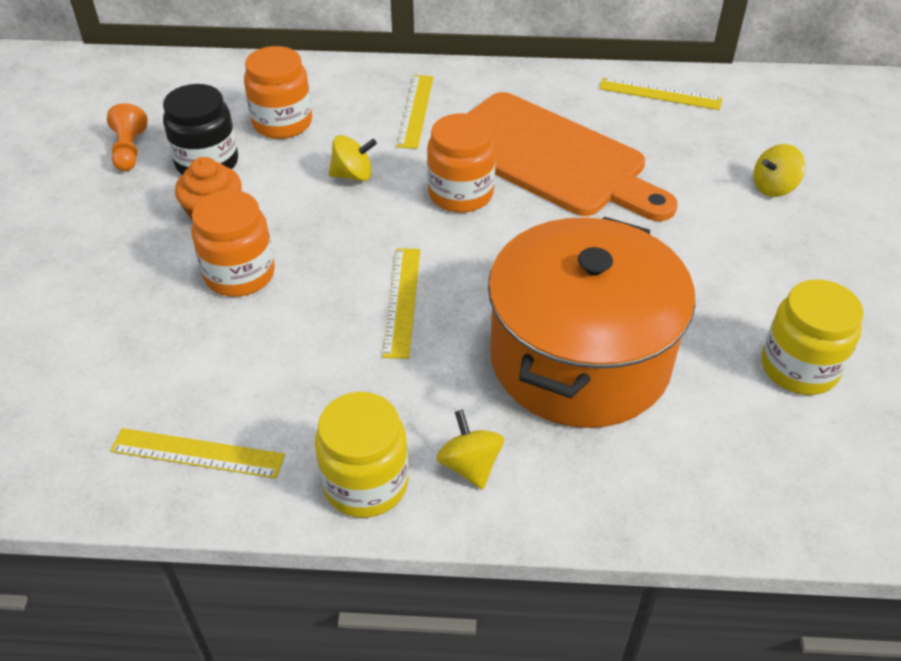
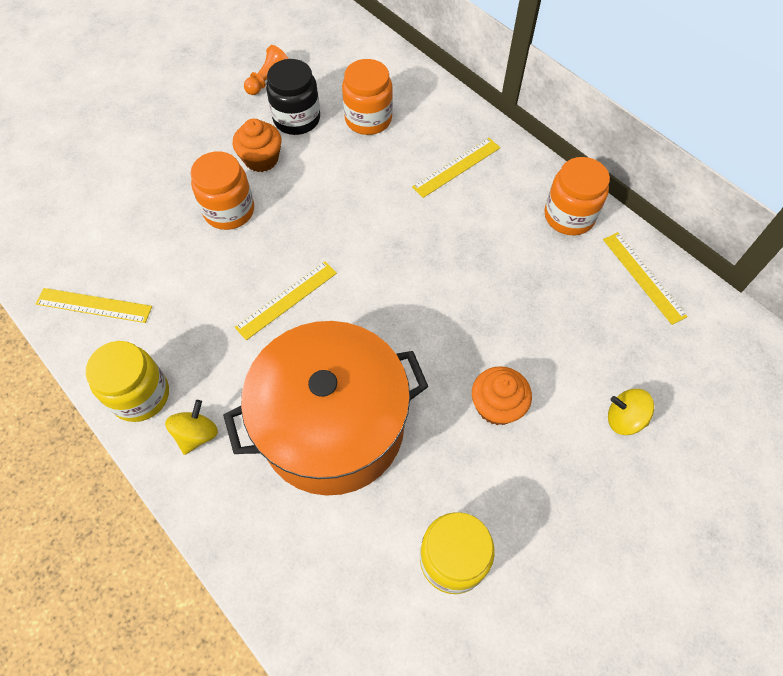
camera: 45 degrees right, 15 degrees up
(197, 453) = (94, 305): yellow ruler -> yellow ruler turned 45 degrees counterclockwise
(353, 175) = (363, 189): yellow spinning top -> none
(460, 194) = (407, 252): orange jar -> orange jar (569, 216)
(550, 158) = (497, 269): orange cutting board -> none
(682, 245) = (497, 406): none -> orange cupcake

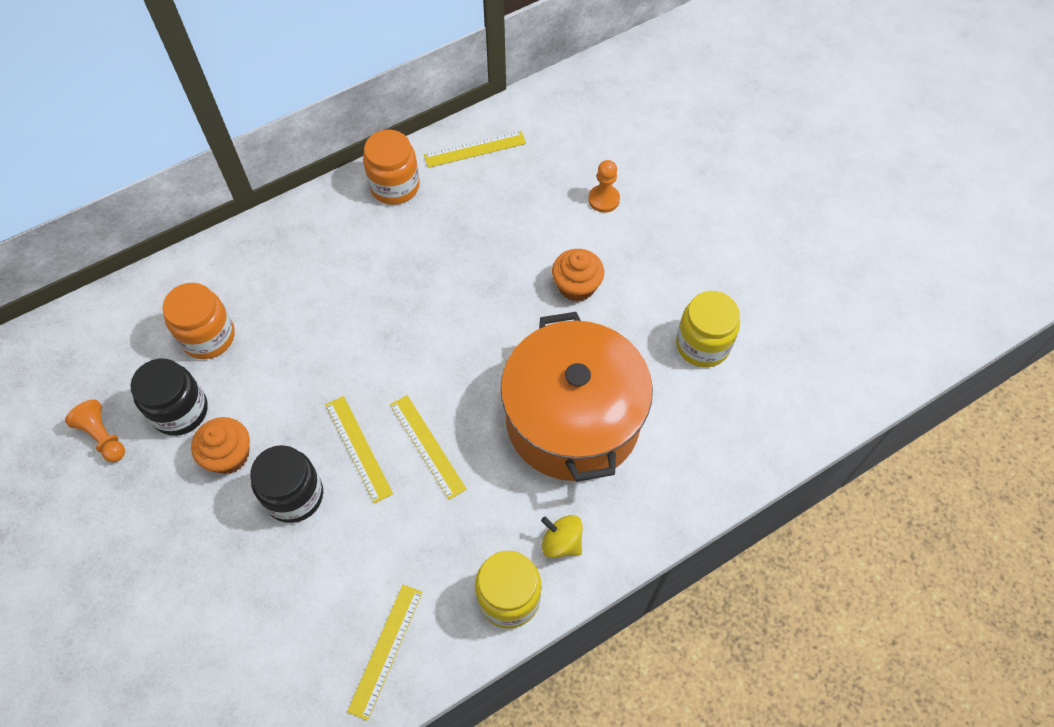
camera: 80 degrees left, 0 degrees up
(229, 211) = (294, 495): orange jar -> black jar
(456, 167) = (305, 265): yellow ruler -> yellow ruler (358, 448)
(624, 419) = (604, 199): yellow spinning top -> orange pawn

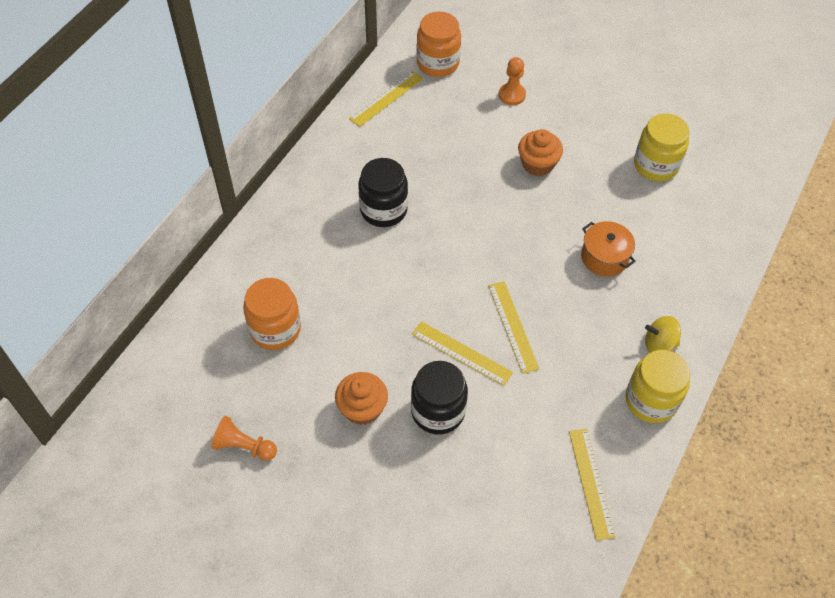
camera: 30 degrees left, 5 degrees down
(180, 411) = (295, 395): black jar -> black jar (383, 210)
(395, 186) = (343, 151): orange jar -> orange jar (438, 63)
(427, 446) = (513, 326): yellow ruler -> yellow ruler turned 45 degrees clockwise
(573, 419) = (604, 257): orange pot -> orange pot, size x0.42

